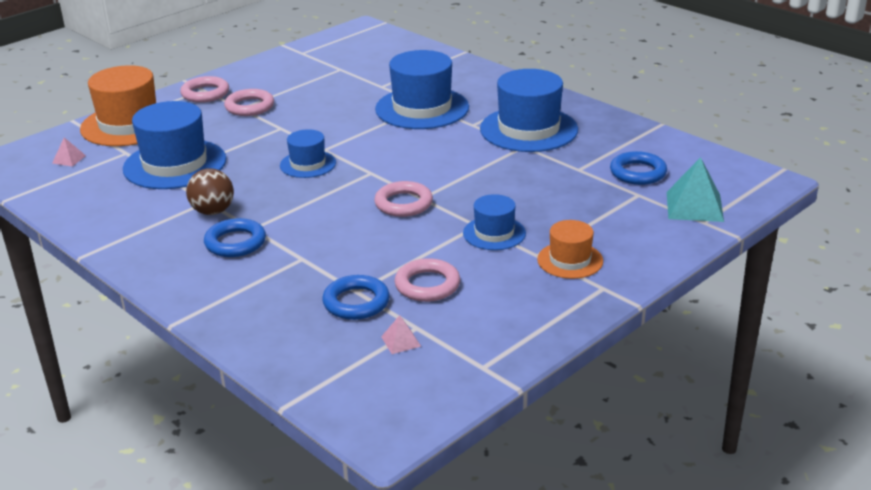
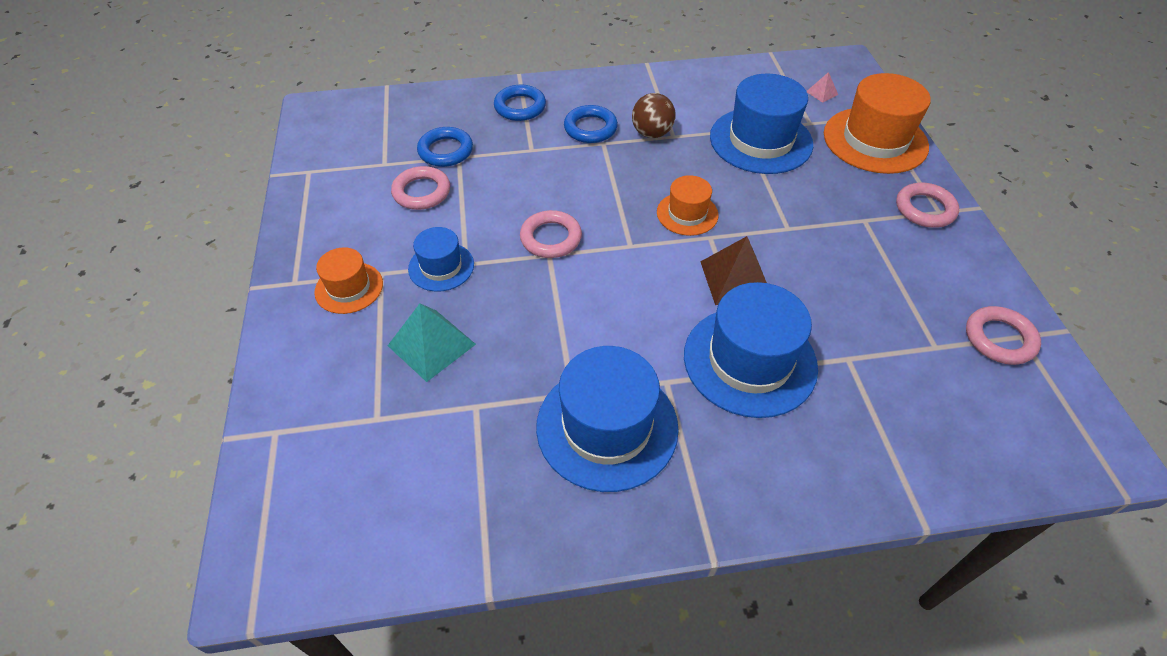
camera: 125 degrees right, 20 degrees up
(249, 107) = (862, 227): pink ring -> pink ring (999, 339)
(308, 164) = (687, 214): blue hat -> orange hat
(357, 130) = (736, 279): none -> brown pyramid
(401, 341) = (380, 150): pink pyramid -> none
(638, 173) = (412, 455): blue ring -> blue ring (520, 107)
(694, 206) = (303, 449): turquoise pyramid -> turquoise pyramid (431, 345)

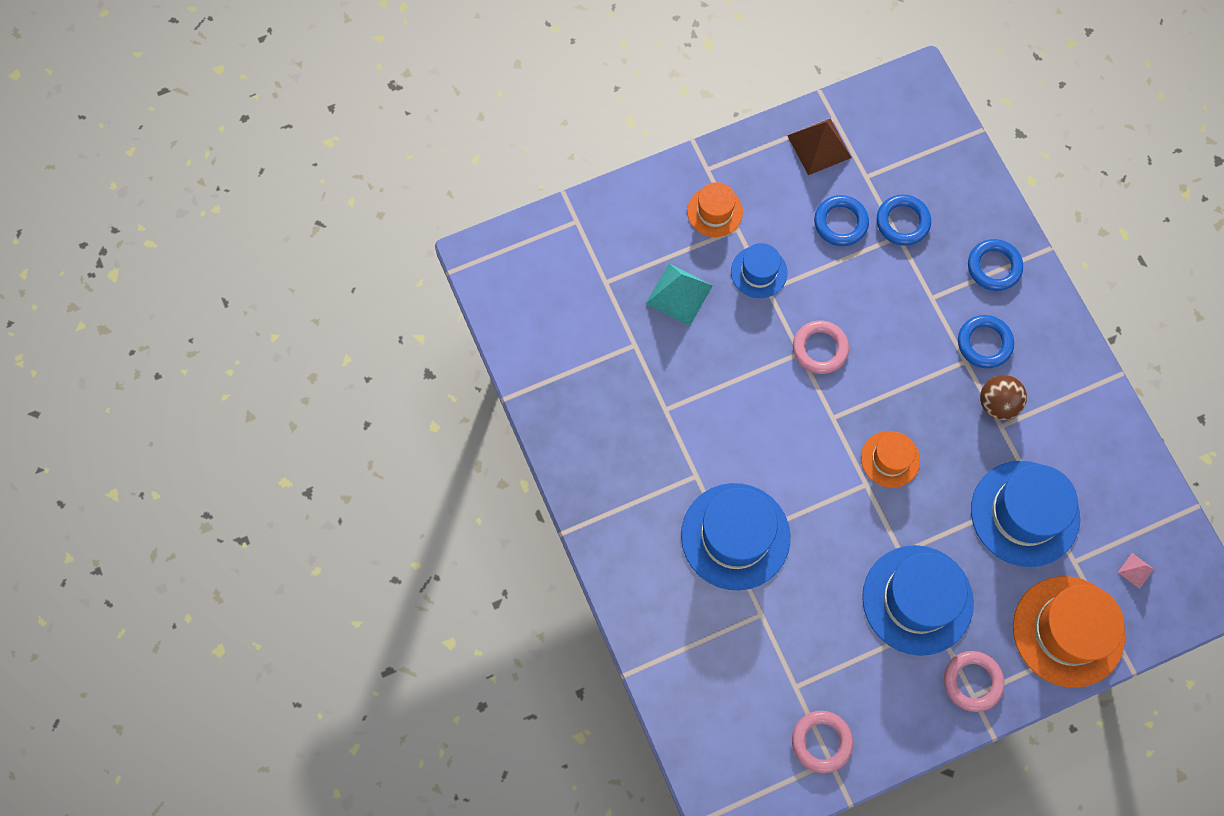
camera: 75 degrees right, 20 degrees up
(421, 192) = (840, 223): pink ring -> blue ring
(607, 427) = (644, 441): blue hat -> blue hat (917, 600)
(736, 279) = (821, 514): brown pyramid -> brown pyramid (819, 146)

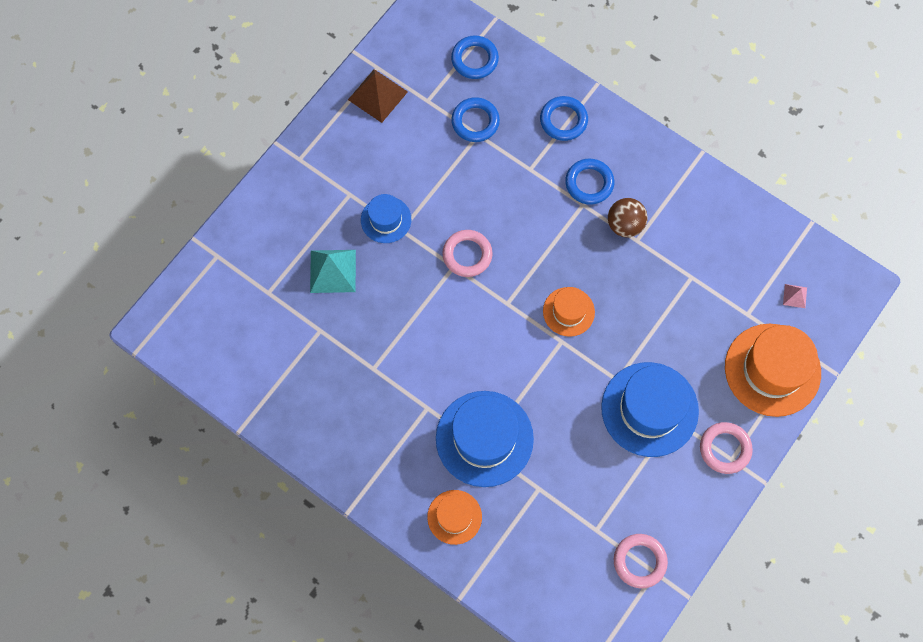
camera: 30 degrees left, 0 degrees up
(714, 211) = (324, 190): orange hat -> orange hat (454, 517)
(840, 223) = (428, 147): blue ring -> blue ring (474, 59)
(1024, 513) = (691, 298): blue hat -> none

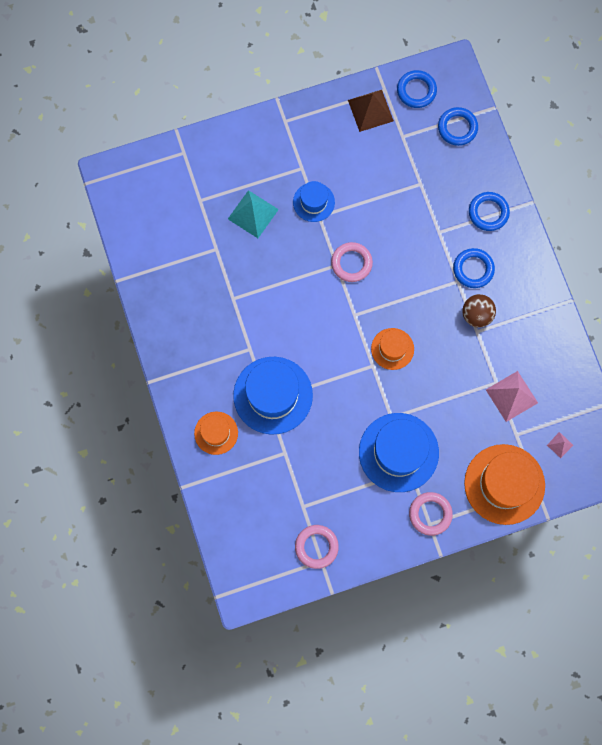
camera: 35 degrees right, 5 degrees up
(475, 122) = (425, 173): blue ring -> blue ring (416, 91)
(715, 280) = (511, 396): none -> pink pyramid

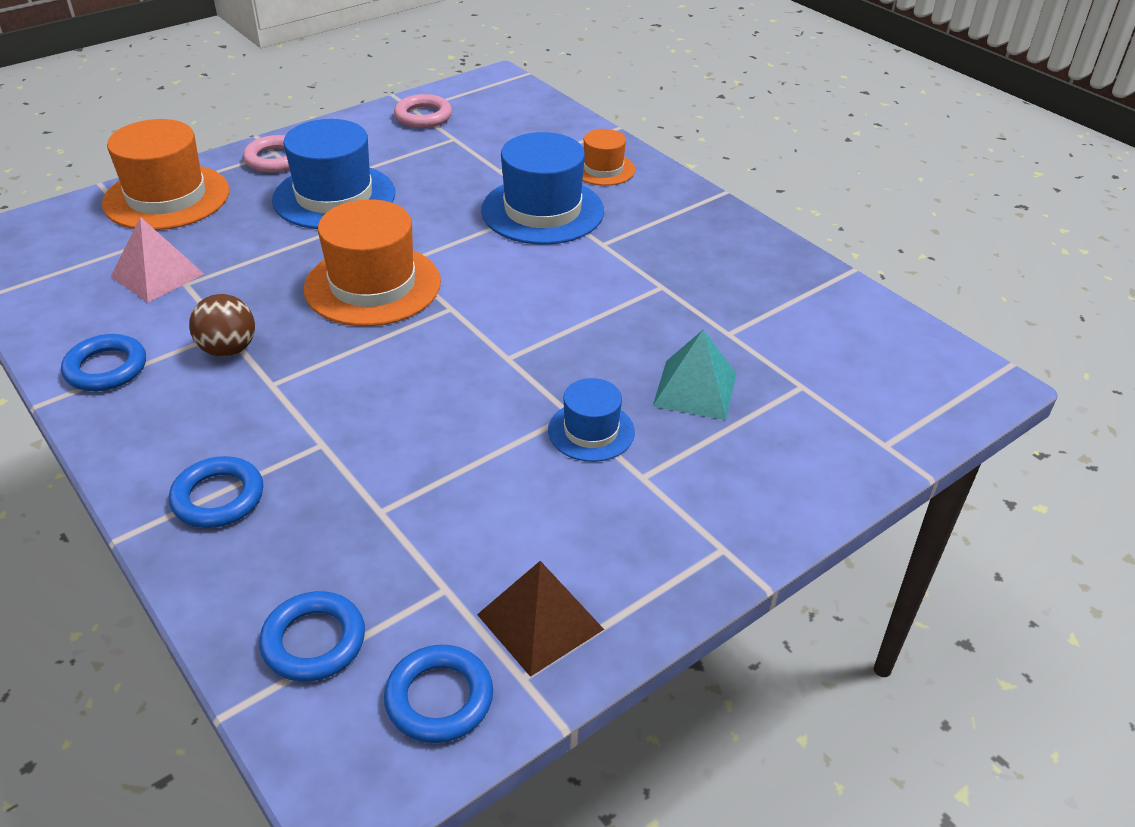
camera: 160 degrees right, 35 degrees down
(351, 263) = (481, 365): pink ring -> none
(392, 349) = (373, 285): orange hat -> orange hat, size x1.82
(473, 269) = (242, 406): blue ring -> blue ring (106, 368)
(560, 445) = (74, 244): pink pyramid -> none

